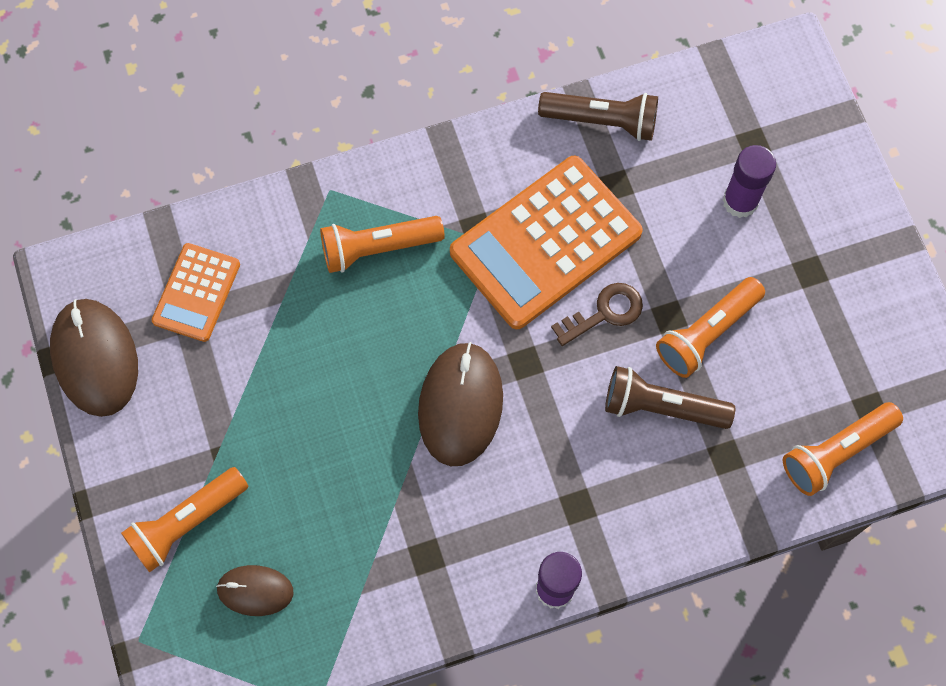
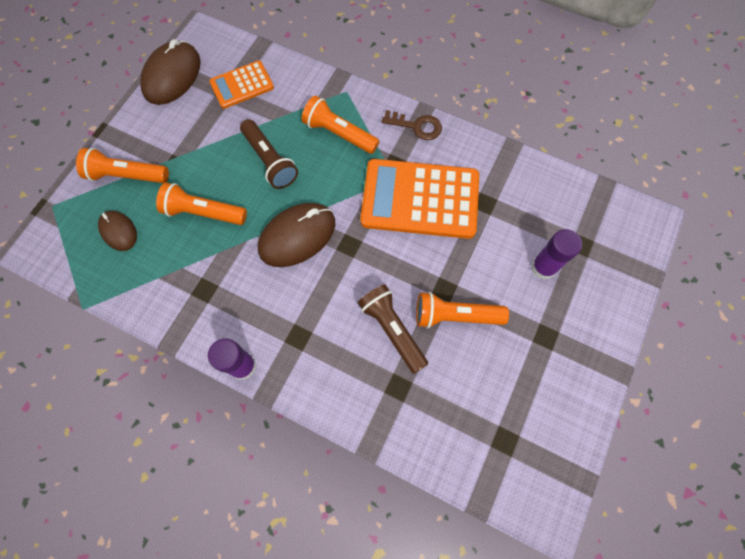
camera: 45 degrees right, 0 degrees up
(602, 121) = (510, 168): brown flashlight -> brown flashlight (270, 161)
(605, 312) = (413, 257): brown key -> brown key (417, 126)
(836, 452) = (460, 444): orange flashlight -> orange flashlight (203, 212)

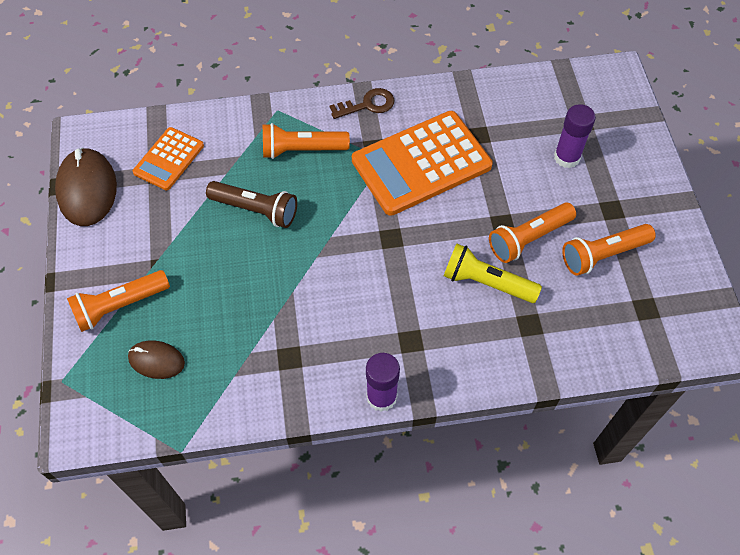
camera: 35 degrees left, 10 degrees down
(203, 212) = (229, 292): orange flashlight -> orange flashlight (603, 255)
(297, 236) = (338, 258): brown mouse -> none
(392, 329) = (486, 282): brown flashlight -> yellow flashlight

